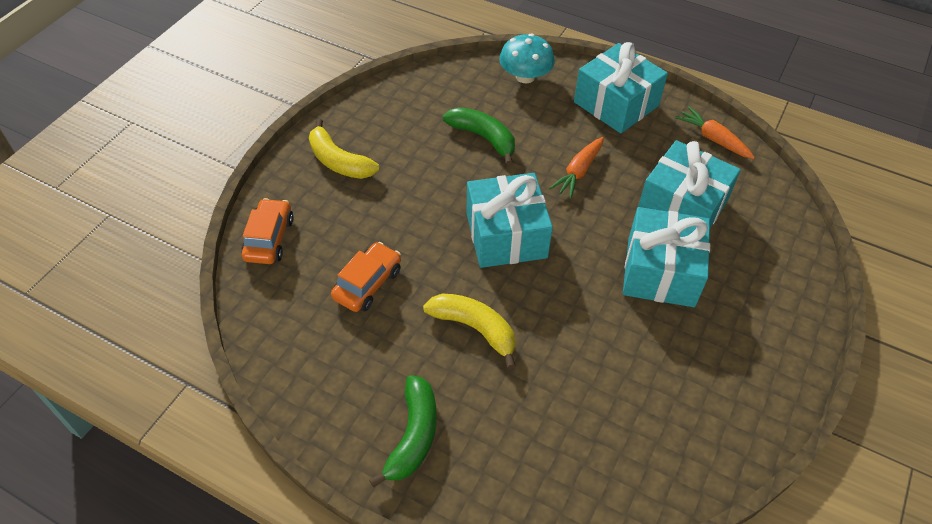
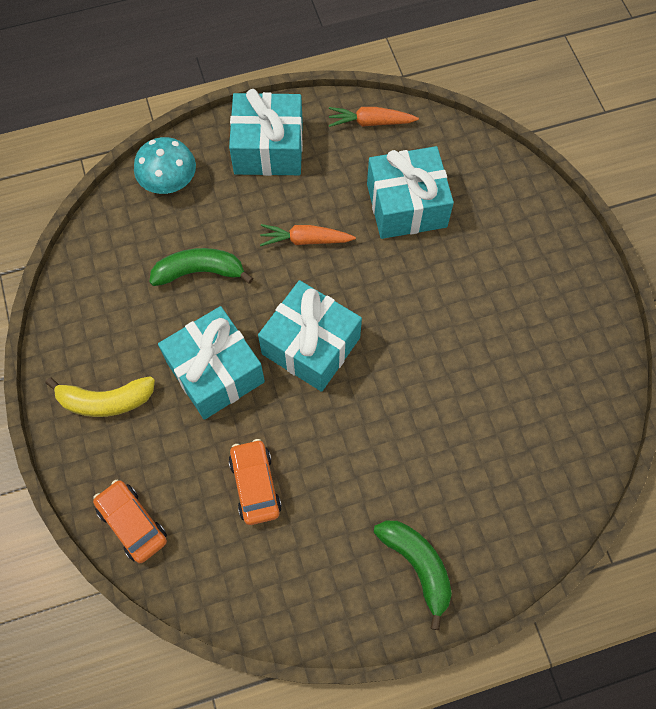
camera: 45 degrees left, 15 degrees up
(475, 328) = (370, 444): yellow banana -> none
(578, 172) = (305, 240): orange carrot -> orange carrot turned 105 degrees clockwise
(660, 272) = (445, 276): turquoise gift -> turquoise gift (215, 372)

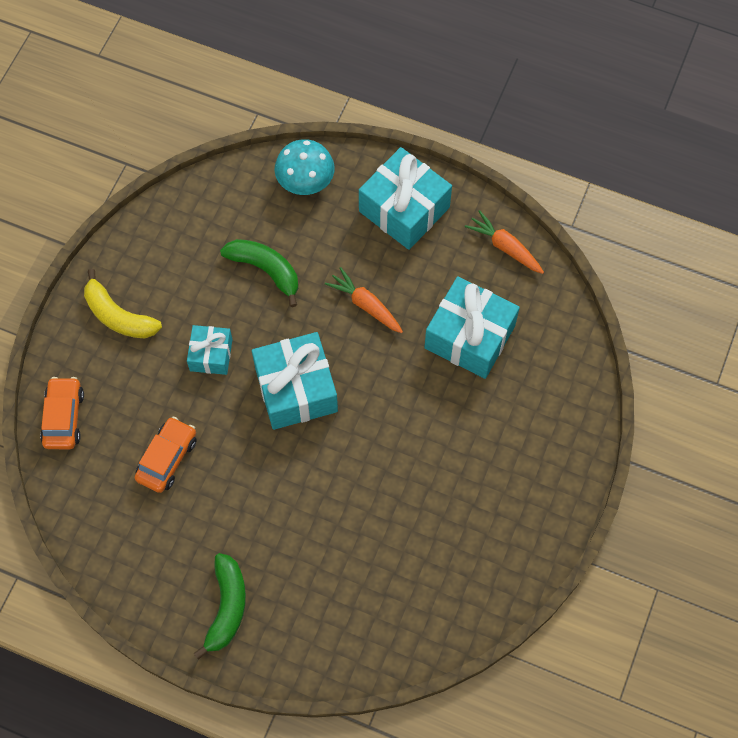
camera: 40 degrees right, 0 degrees up
(215, 372) = (211, 355): turquoise gift -> turquoise gift, size x0.56

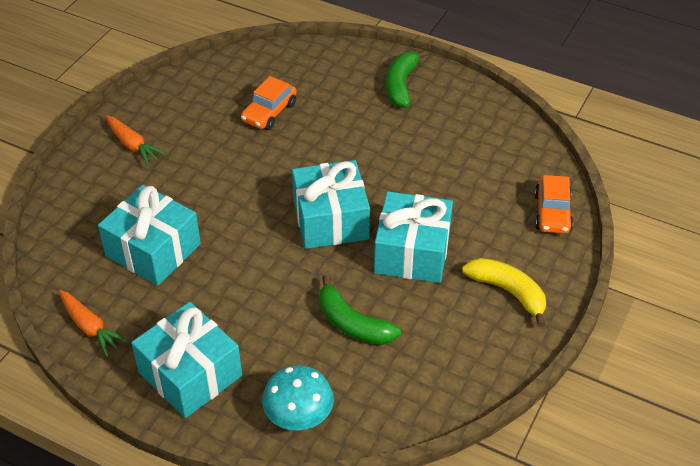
camera: 175 degrees left, 20 degrees down
(167, 458) = (453, 178): orange car -> orange car (269, 112)
(211, 355) = (412, 252): turquoise gift -> turquoise gift, size x1.77
(365, 305) = (251, 284): orange carrot -> orange carrot (133, 145)

